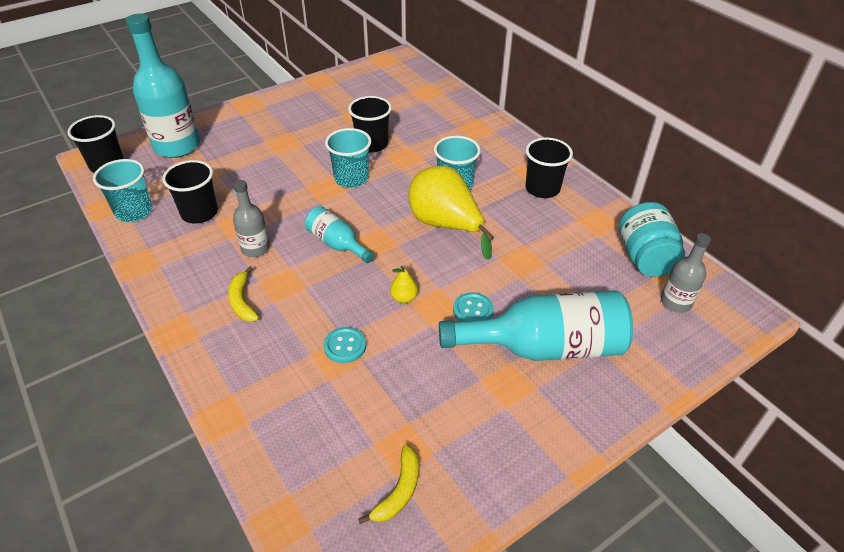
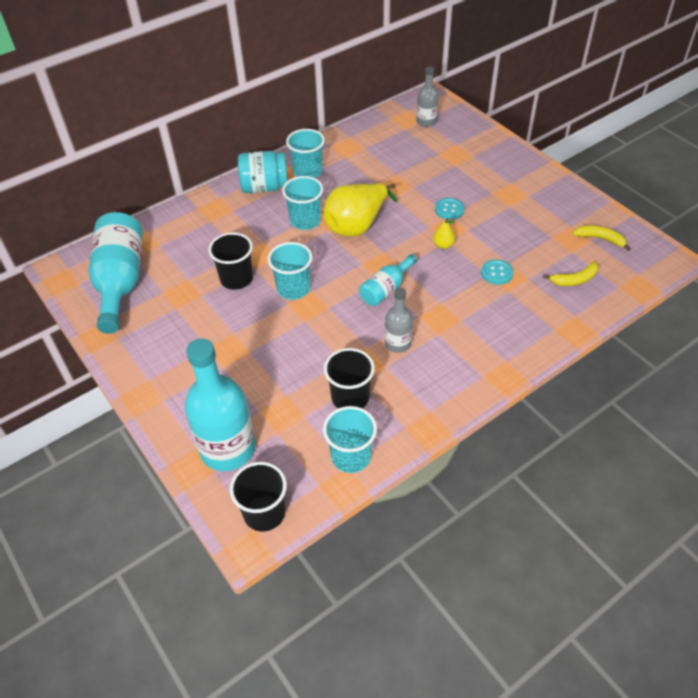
camera: 90 degrees left, 5 degrees up
(242, 301) = (463, 340): yellow banana -> yellow banana (574, 279)
(542, 189) = (307, 172): black cup -> turquoise cup
(544, 347) = (476, 178): turquoise bottle -> turquoise bottle (120, 282)
(645, 257) = (385, 129): turquoise jar -> turquoise jar (264, 187)

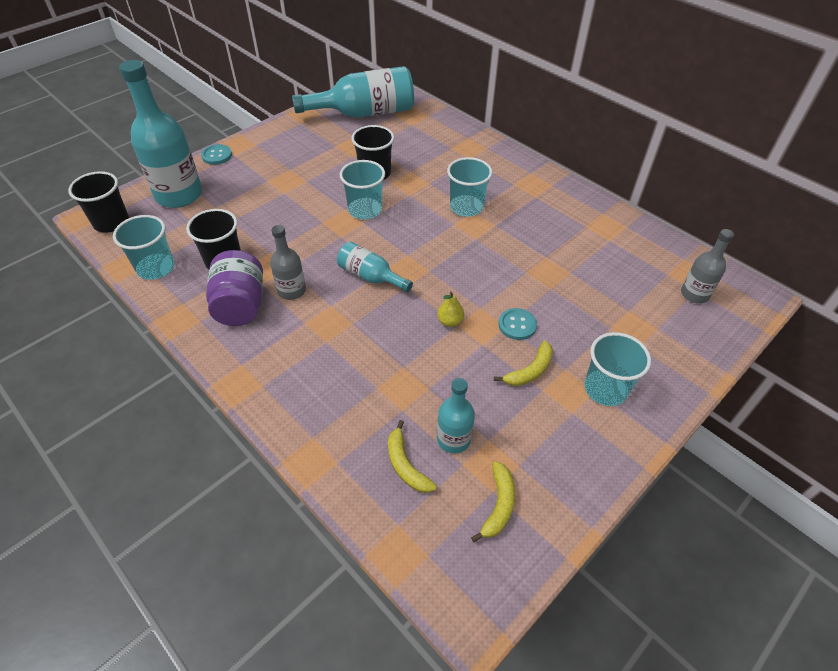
camera: 80 degrees right, 0 degrees up
(264, 187) = (511, 174): turquoise jar -> none
(307, 172) = (547, 200): turquoise cup -> turquoise cup (605, 389)
(357, 225) = (468, 246): yellow pear -> none
(412, 380) = (241, 305): none -> purple jar
(493, 210) = (530, 371): none -> yellow banana
(496, 273) = (408, 375): turquoise button -> turquoise button (217, 155)
(552, 254) = (453, 439): none -> turquoise bottle

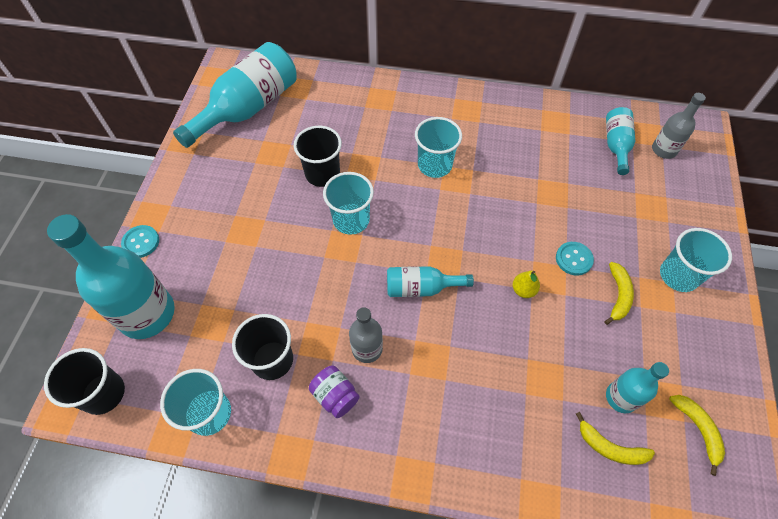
camera: 35 degrees left, 10 degrees up
(241, 305) = (335, 396): purple jar -> purple jar, size x0.61
(647, 268) = (616, 145): none -> turquoise bottle

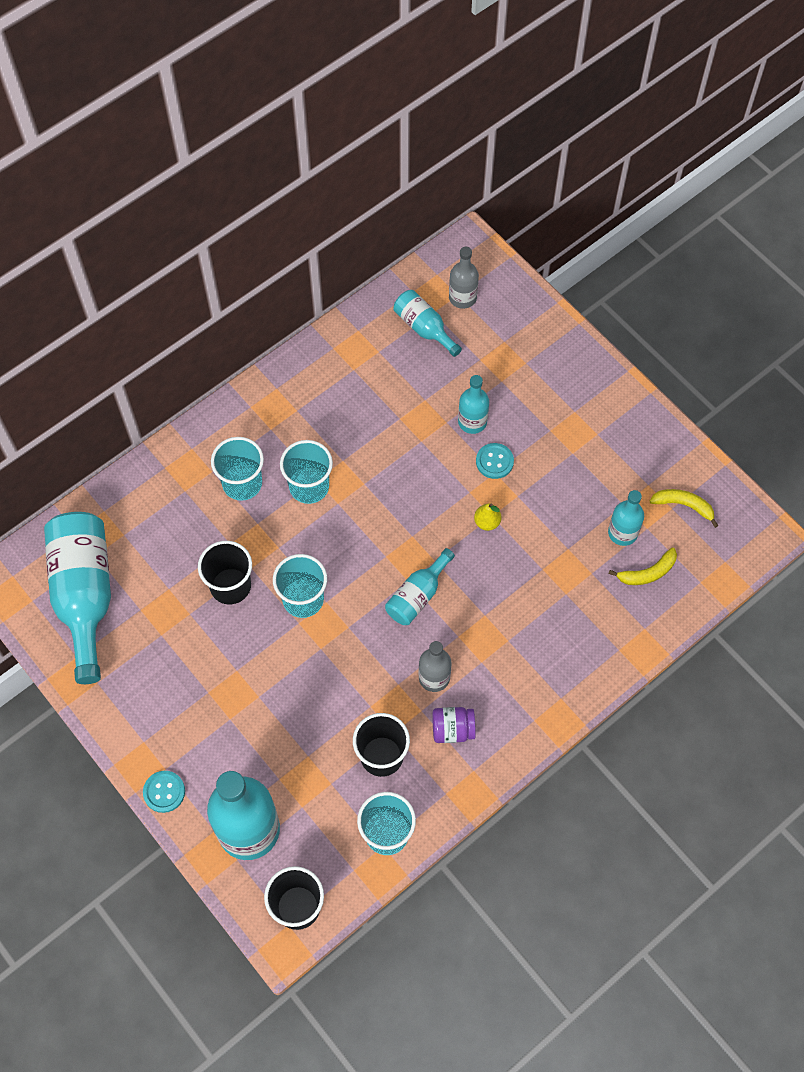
camera: 50 degrees left, 5 degrees up
(586, 222) = (472, 421): none -> turquoise bottle
(618, 295) = (551, 460): yellow banana -> none
(678, 275) = (573, 402): turquoise cup -> turquoise cup (242, 483)

